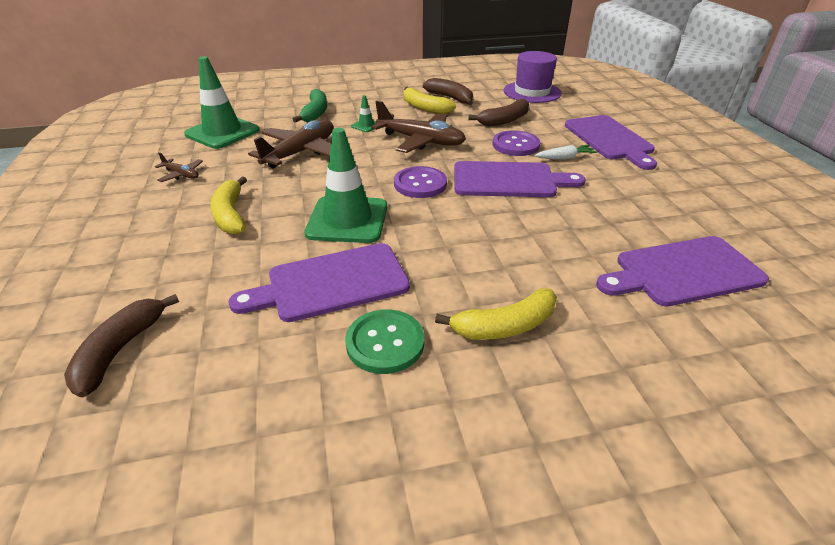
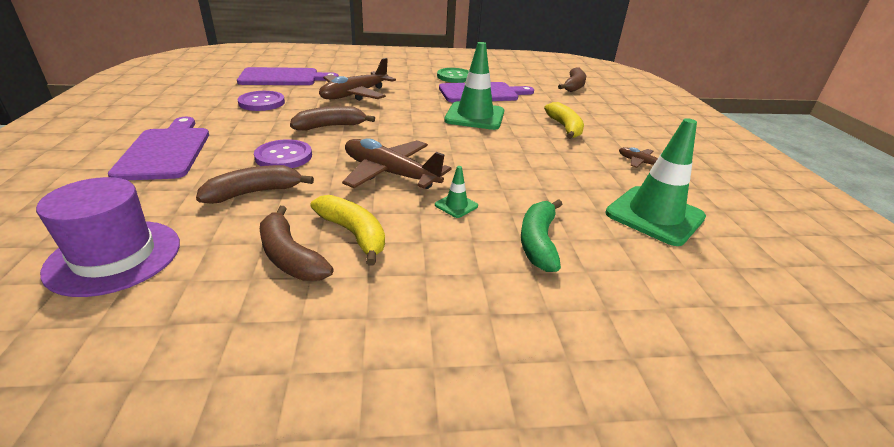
camera: 175 degrees left, 5 degrees down
(301, 152) = (532, 174): brown plane -> brown plane (354, 95)
(420, 184) = (411, 132): purple button -> purple button (262, 102)
(505, 326) = (397, 75): yellow banana -> none
(509, 180) = (330, 126): purple cutting board -> brown banana
(565, 158) = (251, 138): white carrot -> none

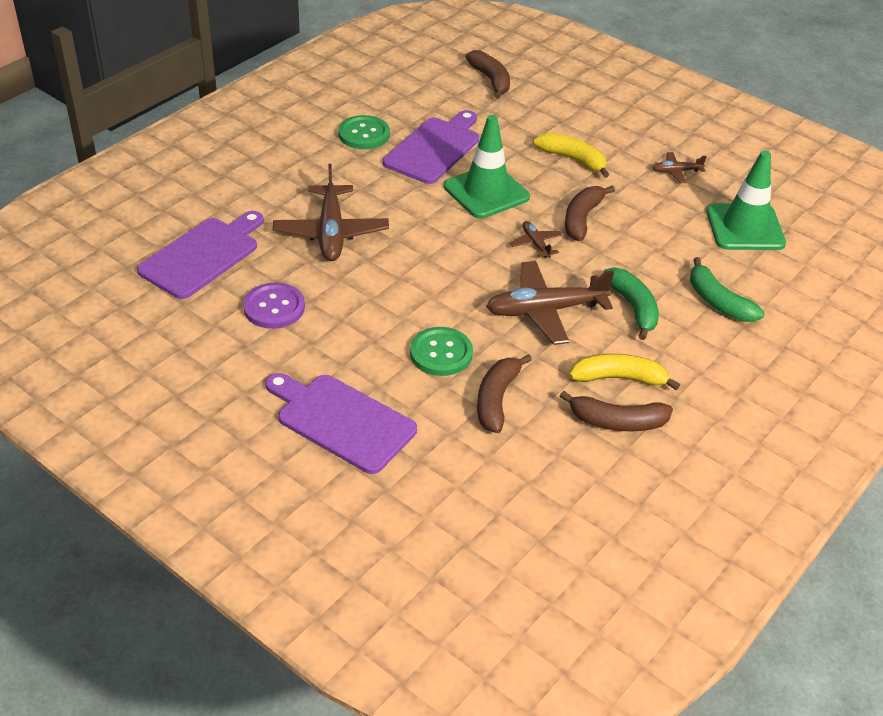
camera: 45 degrees left, 10 degrees up
(114, 256) = (527, 506): purple hat -> none
(284, 156) = (441, 353): purple button -> green button
(330, 126) = (402, 293): brown banana -> brown banana (582, 219)
(456, 146) = (535, 244): none -> brown plane
(456, 205) = (633, 307): green traffic cone -> green banana

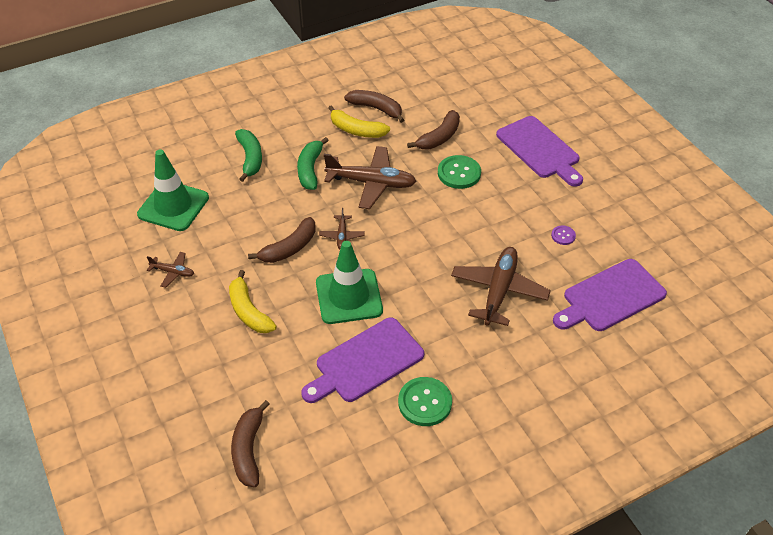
camera: 155 degrees left, 5 degrees up
(274, 307) = (563, 236): purple button -> purple button, size x0.52

